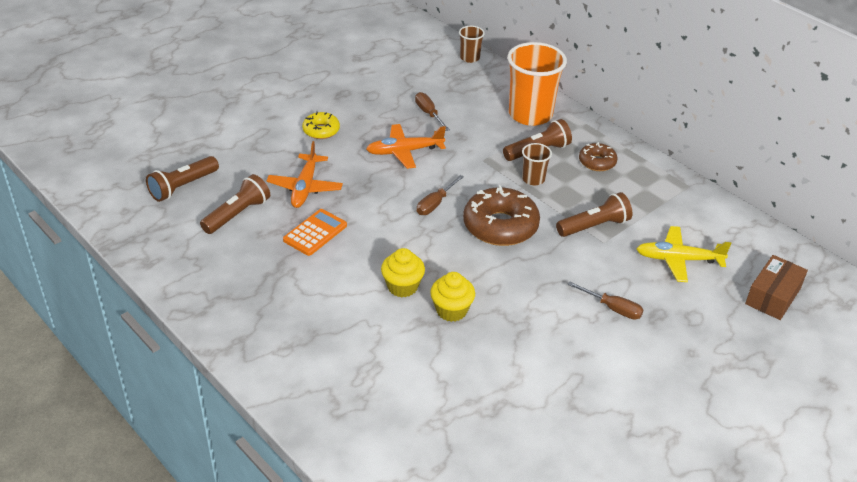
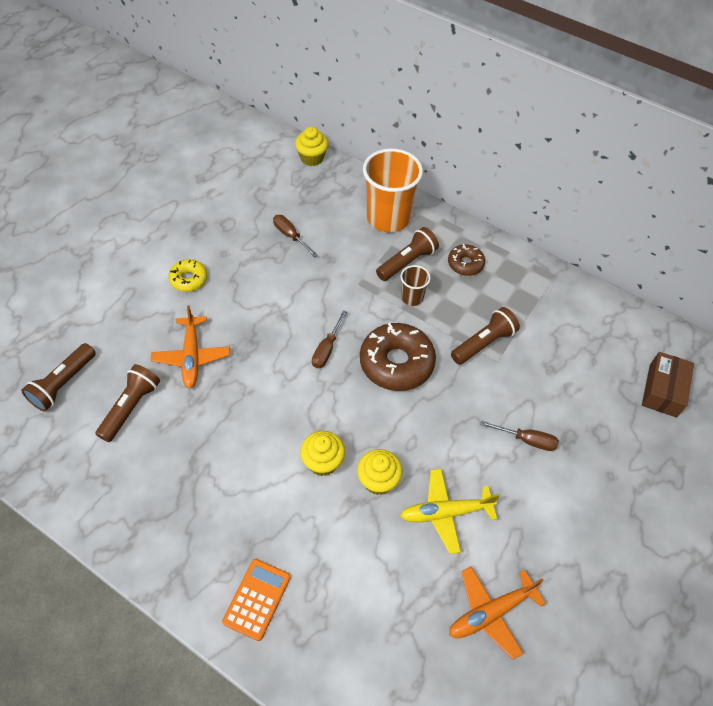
camera: 15 degrees left, 15 degrees up
(315, 233) = (217, 413): orange calculator -> orange calculator (257, 599)
(405, 151) = (279, 289): orange plane -> orange plane (491, 612)
(470, 58) = (312, 158): brown cup -> yellow cupcake
(679, 259) = (570, 366): yellow plane -> yellow plane (446, 513)

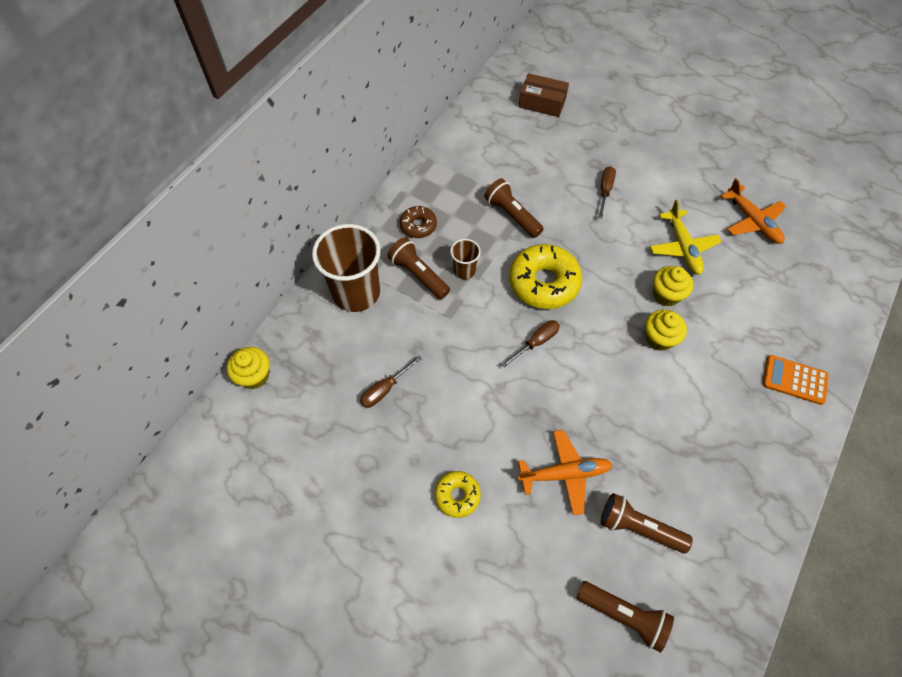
camera: 90 degrees left, 5 degrees up
(327, 349) = (536, 342): brown screwdriver -> brown screwdriver turned 60 degrees counterclockwise
(388, 218) = (356, 293): orange cup -> brown cup
(396, 363) = (544, 282): brown donut -> yellow donut

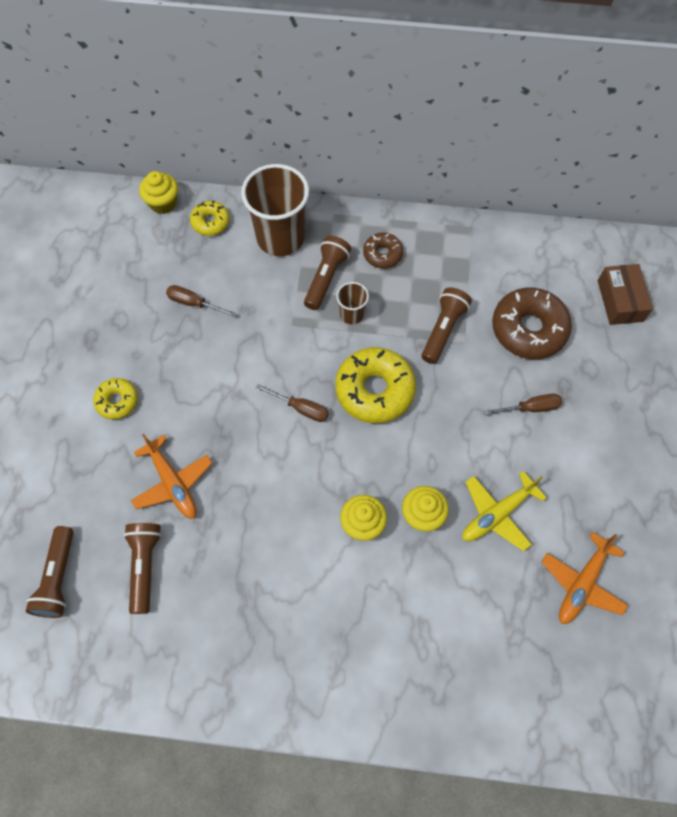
camera: 65 degrees right, 5 degrees up
(303, 342) = (210, 222): none -> yellow donut
(538, 163) = (528, 329): none -> brown donut
(794, 380) = (379, 684): orange calculator -> none

